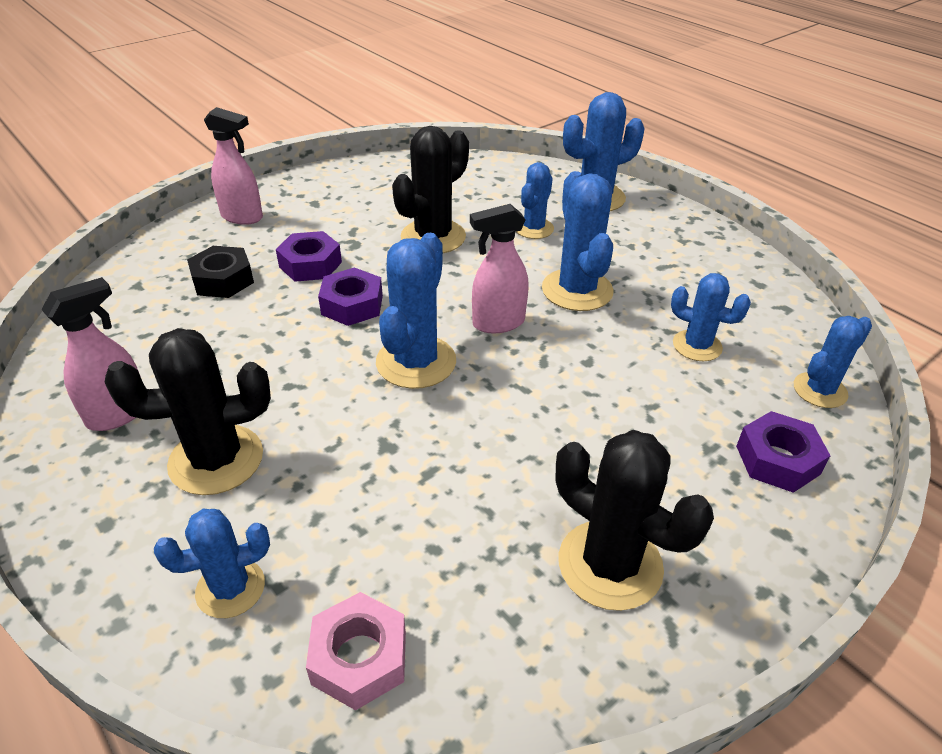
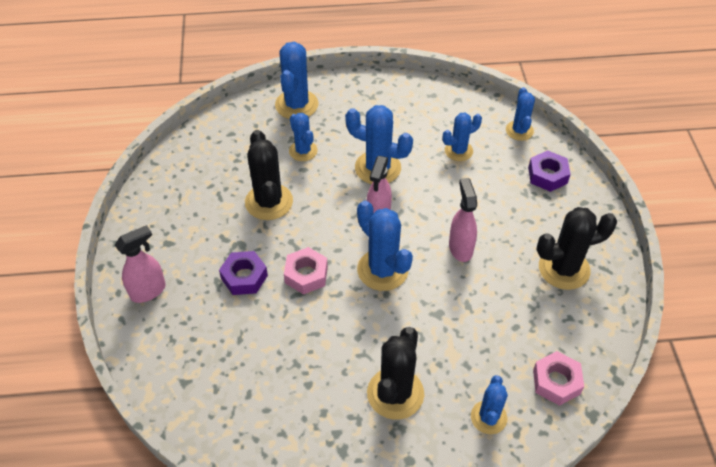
camera: 55 degrees left, 10 degrees up
(119, 414) = (320, 430): pink spray bottle -> pink spray bottle (460, 248)
(223, 280) = (221, 331): black nut -> none
(352, 305) = (306, 275): purple nut -> pink nut

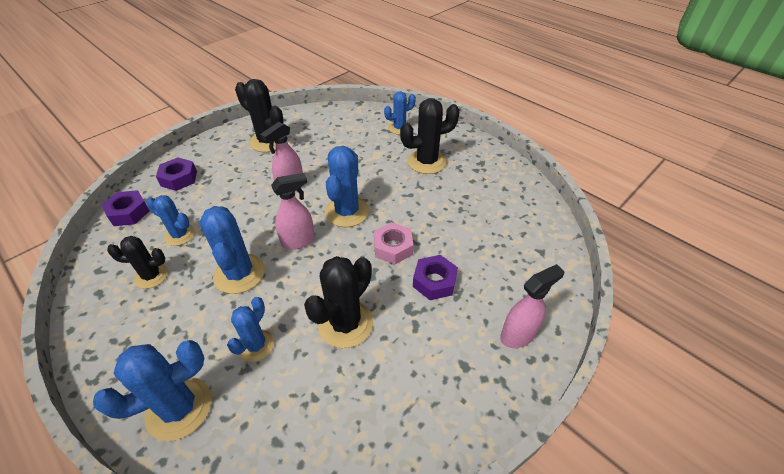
camera: 130 degrees left, 5 degrees down
(148, 291) = (518, 335): pink spray bottle -> pink spray bottle turned 135 degrees clockwise
(424, 123) = (151, 276): none -> black cactus
(519, 131) = (129, 213): blue cactus -> purple nut
(556, 382) = (353, 117): pink nut -> none

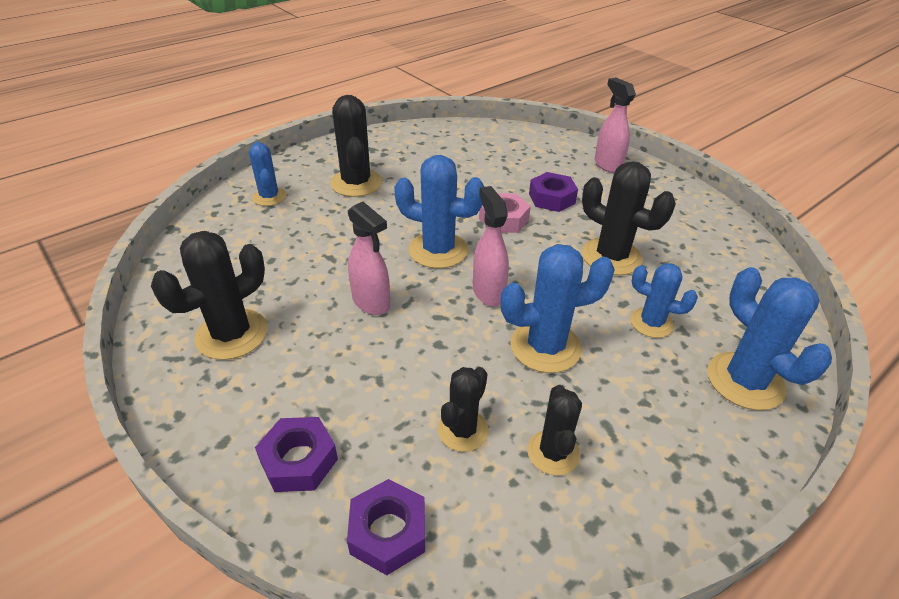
camera: 85 degrees left, 5 degrees down
(180, 235) = (463, 430): blue cactus -> black cactus

